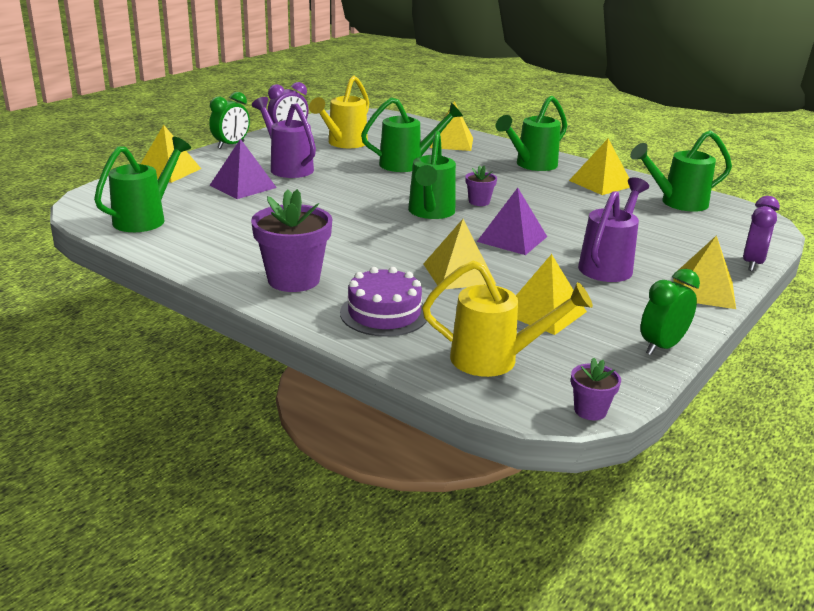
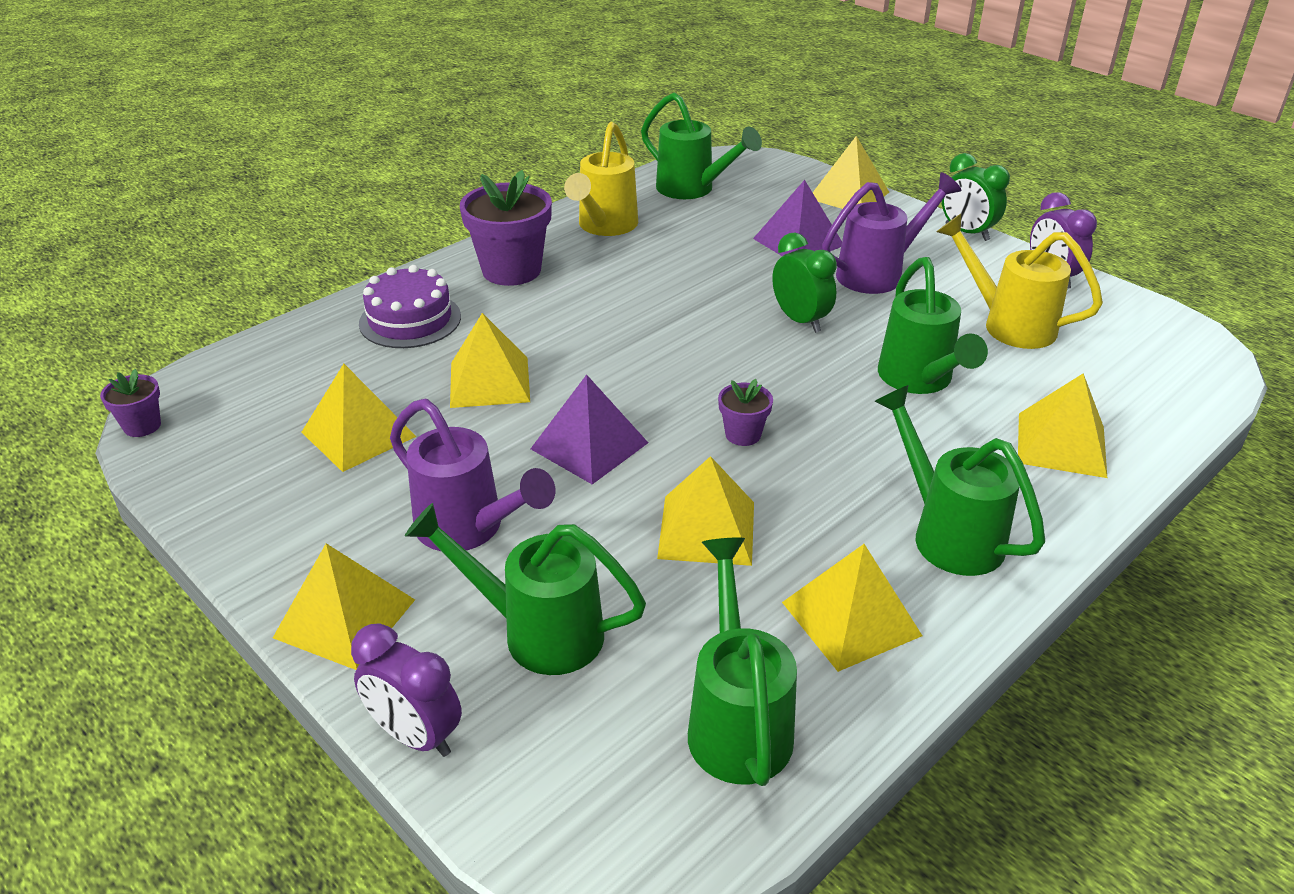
camera: 100 degrees right, 10 degrees up
(430, 213) = (697, 380): green watering can -> green watering can (537, 632)
(496, 360) = (274, 380): yellow watering can -> yellow watering can (604, 227)
(564, 209) = (707, 530): none -> yellow pyramid
(662, 346) = (222, 518): green clock -> green clock (800, 320)

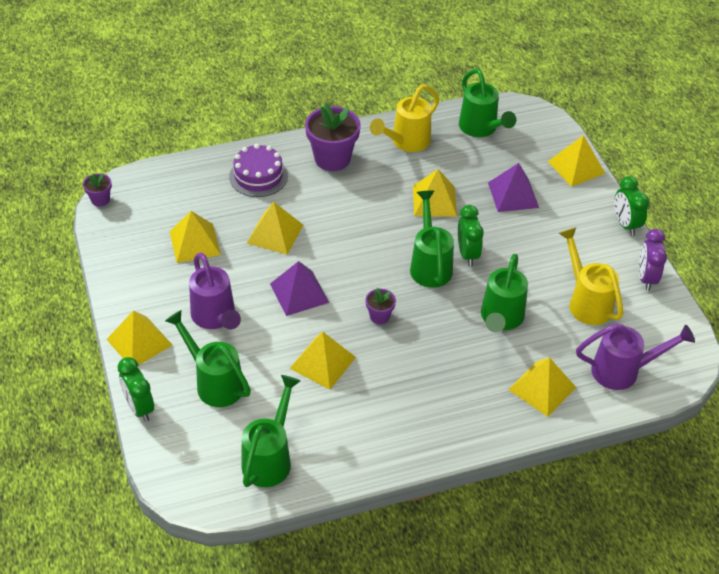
camera: 25 degrees right, 10 degrees up
(415, 735) = (139, 408): purple clock -> green clock
(850, 618) = (354, 434): yellow pyramid -> yellow pyramid (434, 201)
(879, 273) = (542, 236): purple watering can -> purple watering can (623, 371)
(947, 533) = (436, 412): green watering can -> green watering can (430, 264)

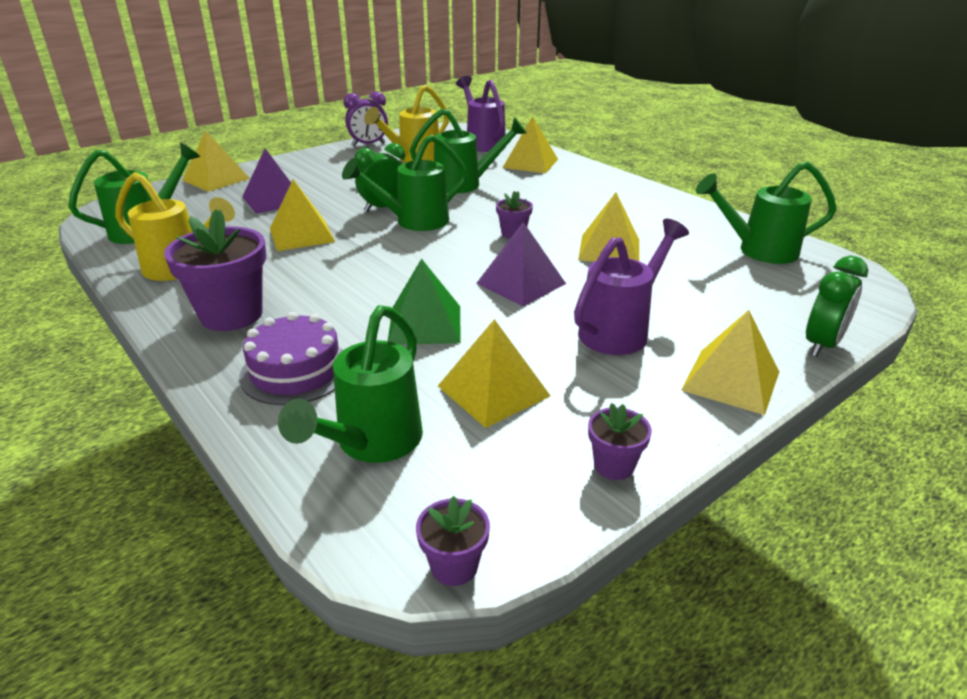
camera: 110 degrees left, 15 degrees down
(115, 265) = (614, 465): none -> purple flower pot
(214, 382) = (716, 304): green watering can -> green watering can (371, 444)
(275, 234) = (425, 324): yellow pyramid -> green pyramid
(625, 224) = (300, 155): green clock -> none

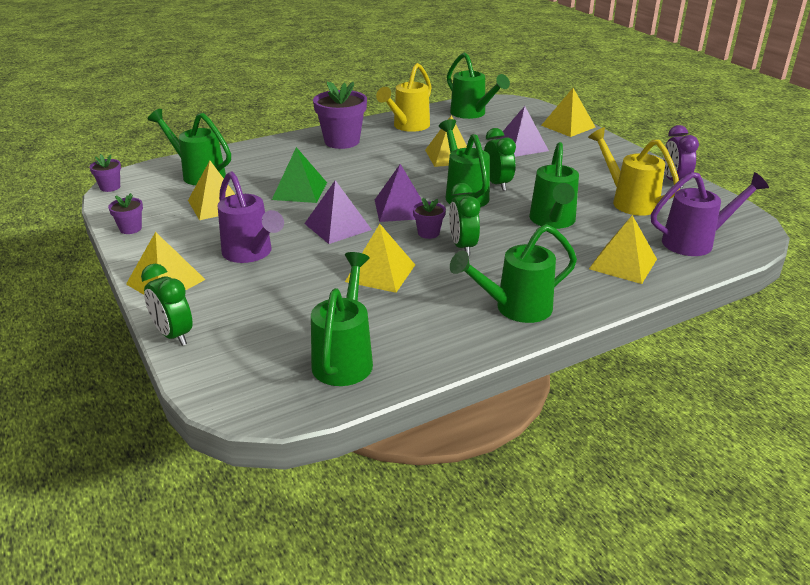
camera: 100 degrees right, 0 degrees up
(296, 371) = (272, 158): purple cake -> none
(461, 252) = (400, 209): none -> purple pyramid
(534, 217) = (462, 247): none -> green clock
(626, 195) = (514, 308): none -> green watering can

